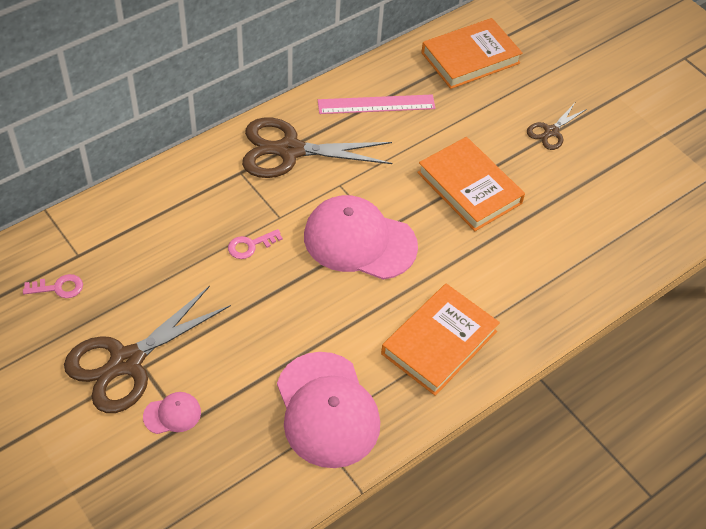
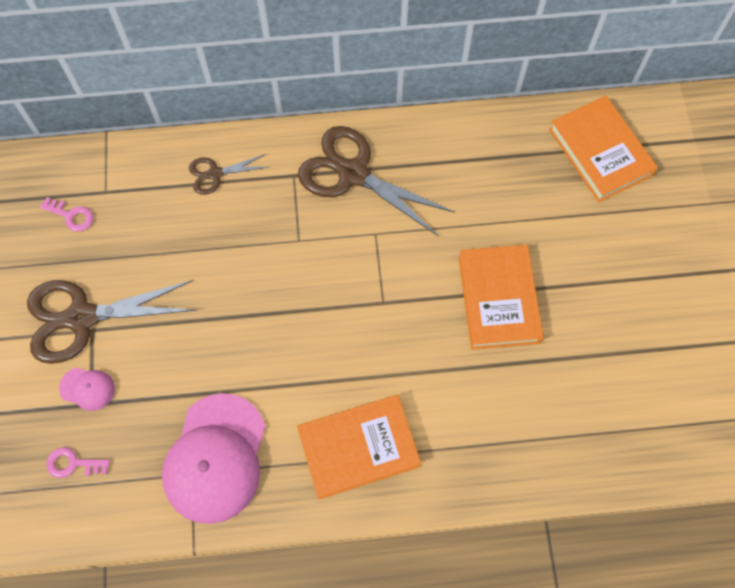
camera: 35 degrees right, 15 degrees up
(250, 245) = (254, 257): pink key -> pink key (73, 463)
(359, 241) = (355, 303): pink cap -> none
(376, 104) = (468, 162): pink ruler -> none
(470, 58) = (600, 152): orange book -> orange book turned 60 degrees clockwise
(551, 132) = (626, 277): brown scissors -> brown scissors (215, 174)

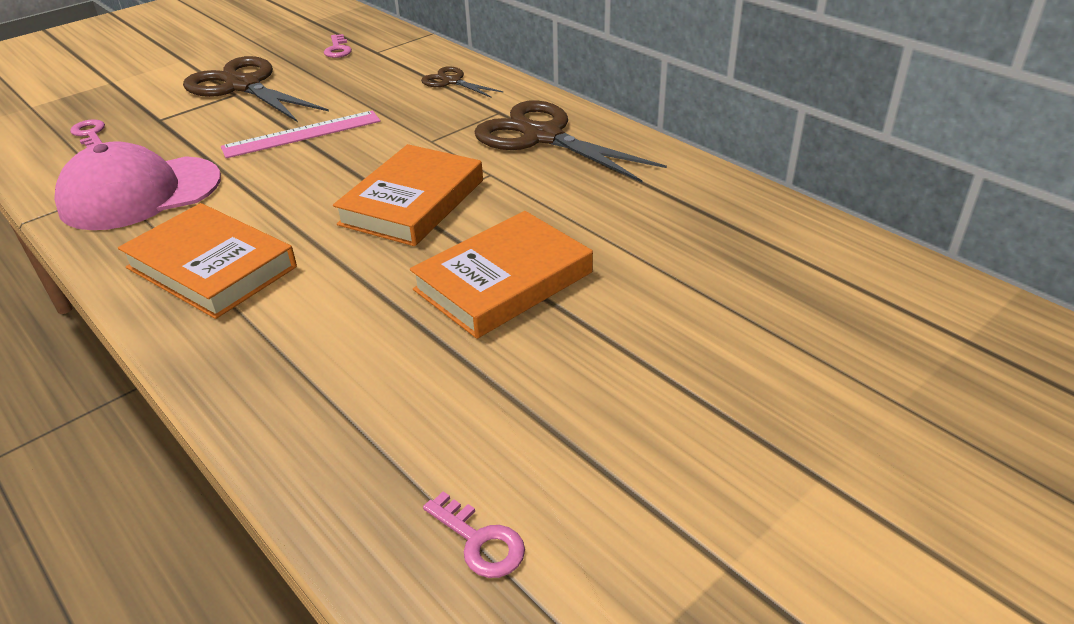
camera: 55 degrees right, 30 degrees down
(87, 388) = (173, 113): pink cap -> none
(213, 315) = (302, 134): none -> pink ruler
(353, 174) = (542, 136): brown scissors -> brown scissors turned 45 degrees counterclockwise
(600, 152) = (811, 269): orange book -> orange book (412, 202)
(676, 423) = (480, 541): none -> pink key

